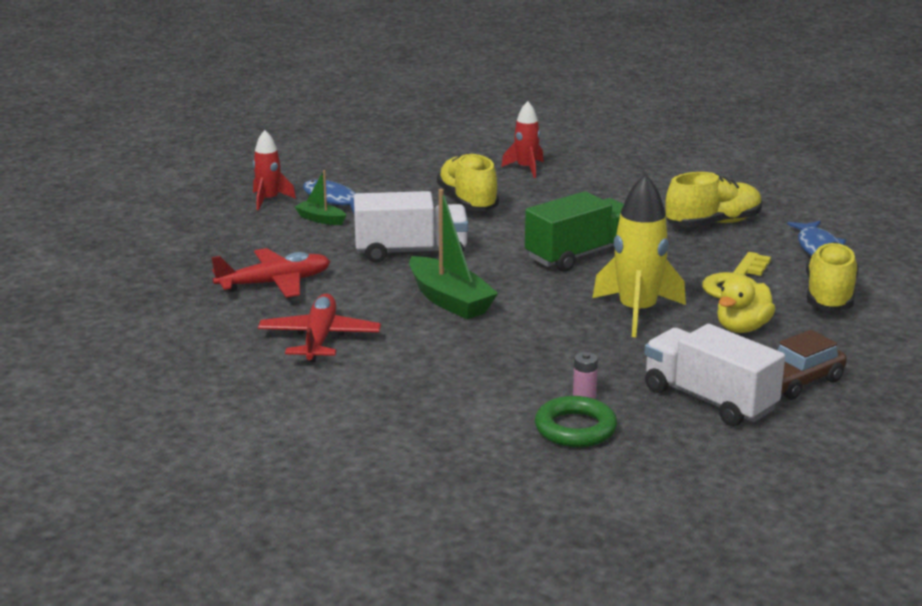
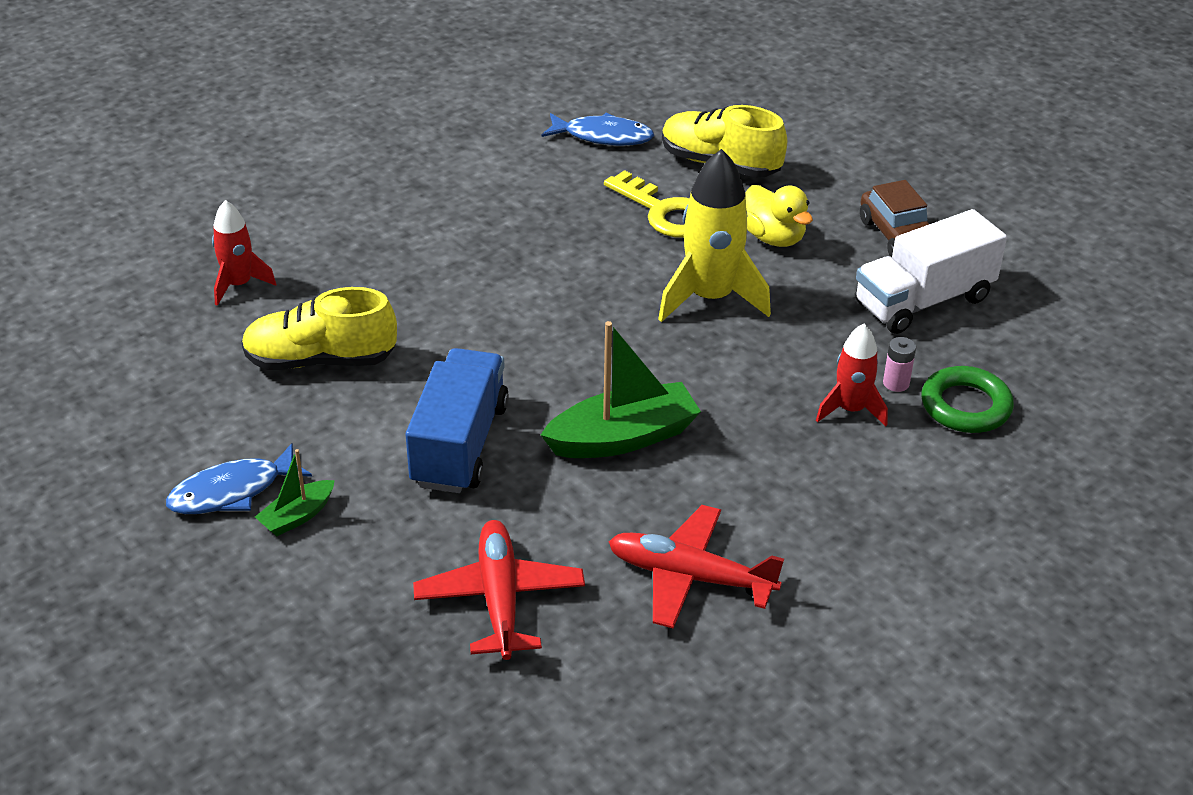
camera: 75 degrees left, 15 degrees up
(269, 200) = (186, 564): red rocket -> red rocket (850, 410)
(411, 252) = (460, 445): white truck -> blue truck
(580, 255) = (539, 303): green truck -> none
(713, 224) = (502, 185): yellow shoe -> none

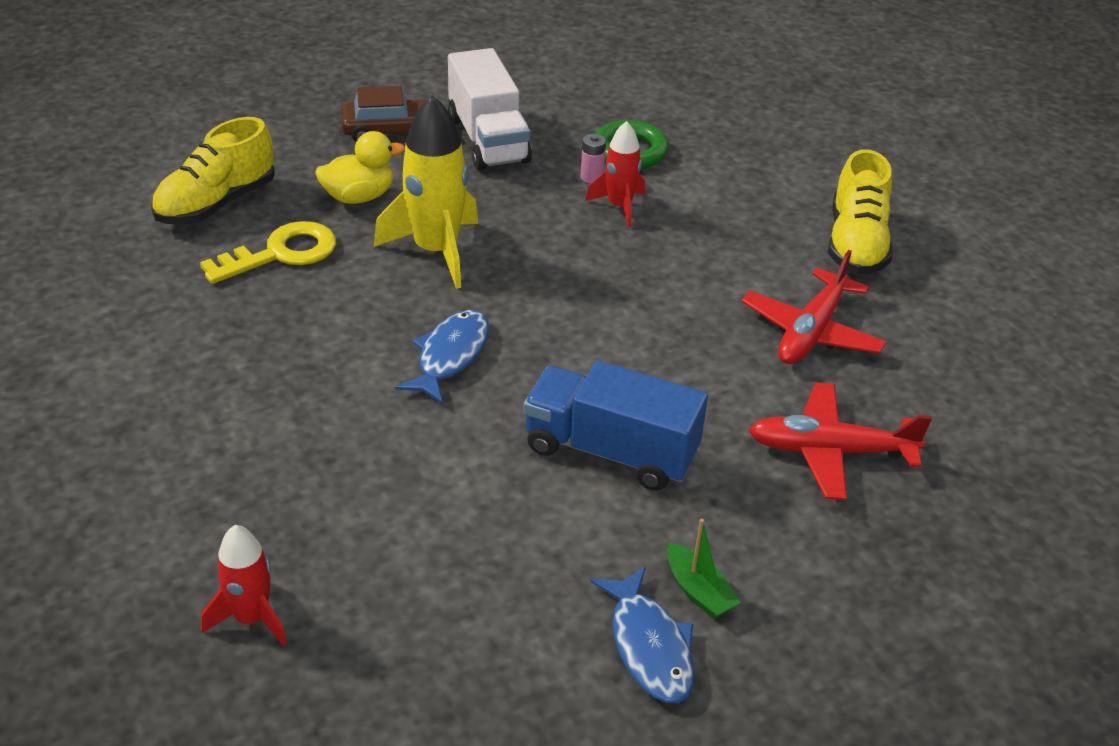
camera: 80 degrees left, 0 degrees up
(320, 360) = (435, 549): yellow shoe -> yellow shoe (856, 244)
(603, 136) = (114, 270): blue fish -> blue fish (450, 356)
(623, 438) = (625, 340): green boat -> none

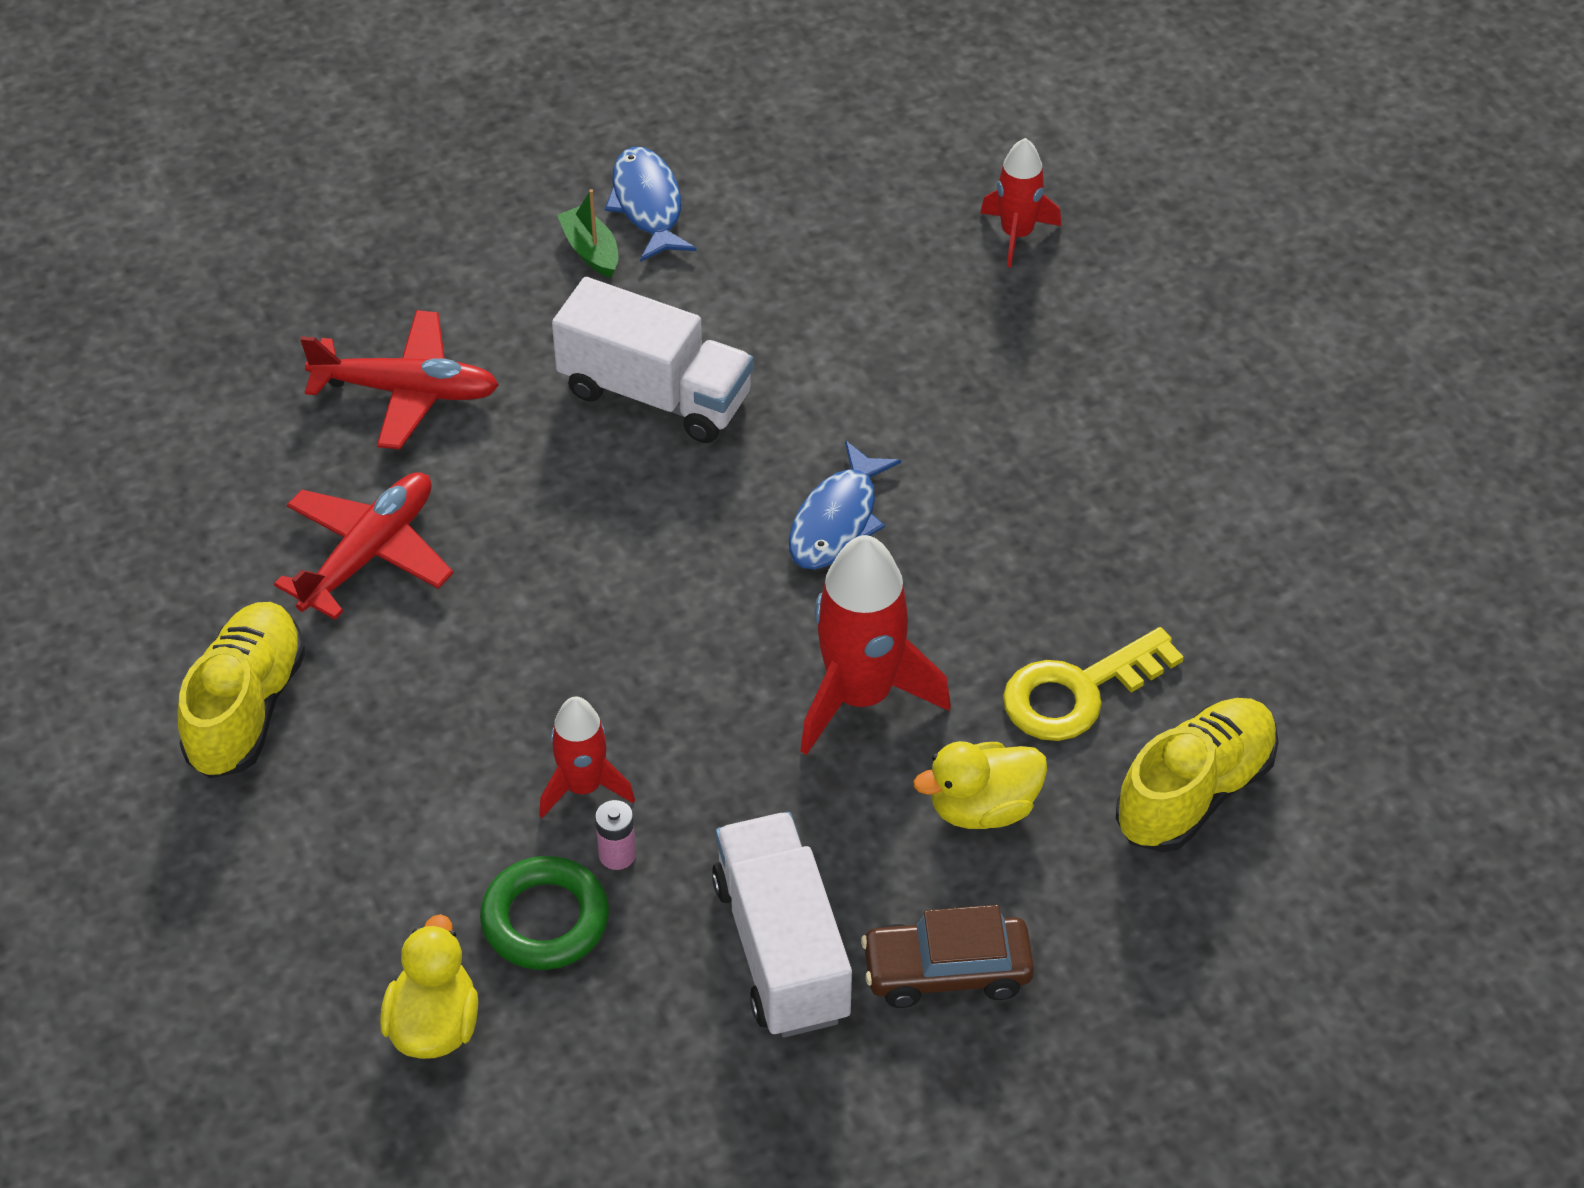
camera: 175 degrees left, 10 degrees up
(436, 251) = (860, 696): yellow rocket -> red rocket
(610, 451) = (655, 394): blue truck -> white truck
(681, 114) = (434, 1024): none -> yellow duck

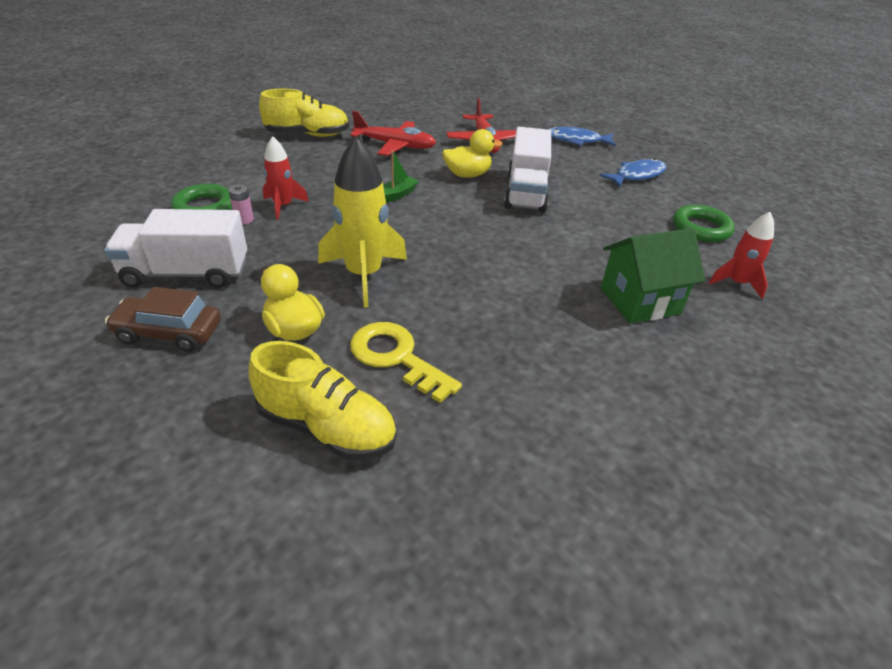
camera: 70 degrees right, 10 degrees down
(434, 1024) = (146, 191): yellow duck -> yellow duck (467, 175)
(591, 250) = (596, 167): green boat -> green boat (397, 195)
(782, 949) = (186, 273): white truck -> white truck turned 150 degrees counterclockwise
(837, 520) = (480, 251): blue fish -> blue fish (576, 140)
(857, 201) = (701, 228): none -> green ring
(860, 696) = (363, 275): red rocket -> yellow rocket
(946, 971) = (169, 333): brown car -> brown car turned 60 degrees counterclockwise
(1027, 367) = (639, 301): none -> green house

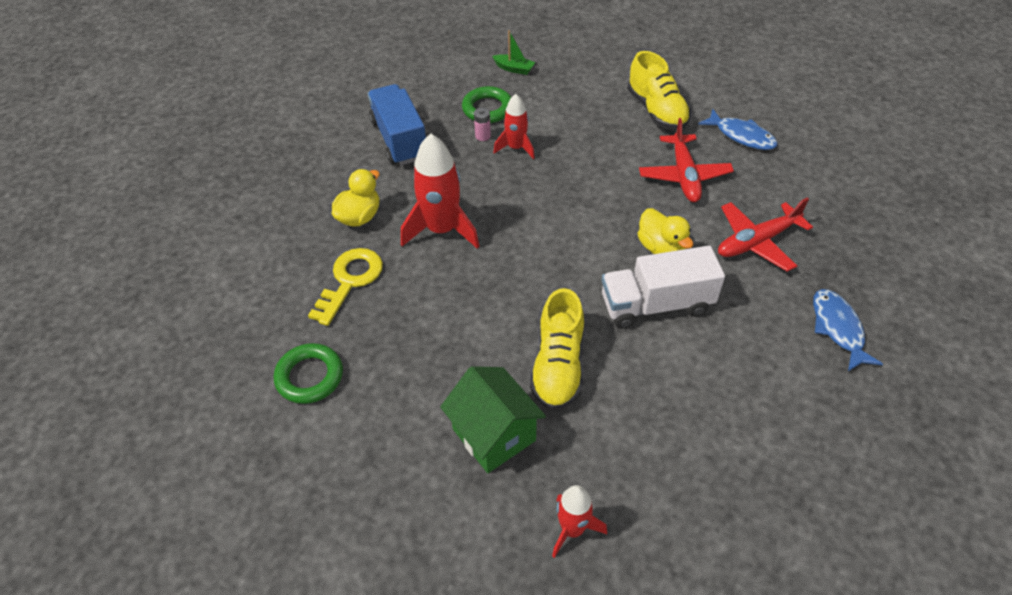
camera: 75 degrees right, 10 degrees up
(169, 333) = (335, 161): brown car -> none
(186, 273) = (399, 139): white truck -> blue truck
(326, 427) = (272, 268): yellow shoe -> yellow shoe (558, 366)
(363, 275) = (442, 230): yellow rocket -> red rocket
(397, 195) = (582, 209): green boat -> green boat (514, 69)
(637, 175) = (781, 408): blue fish -> blue fish (741, 136)
(701, 228) = (682, 489): green ring -> green ring (310, 376)

